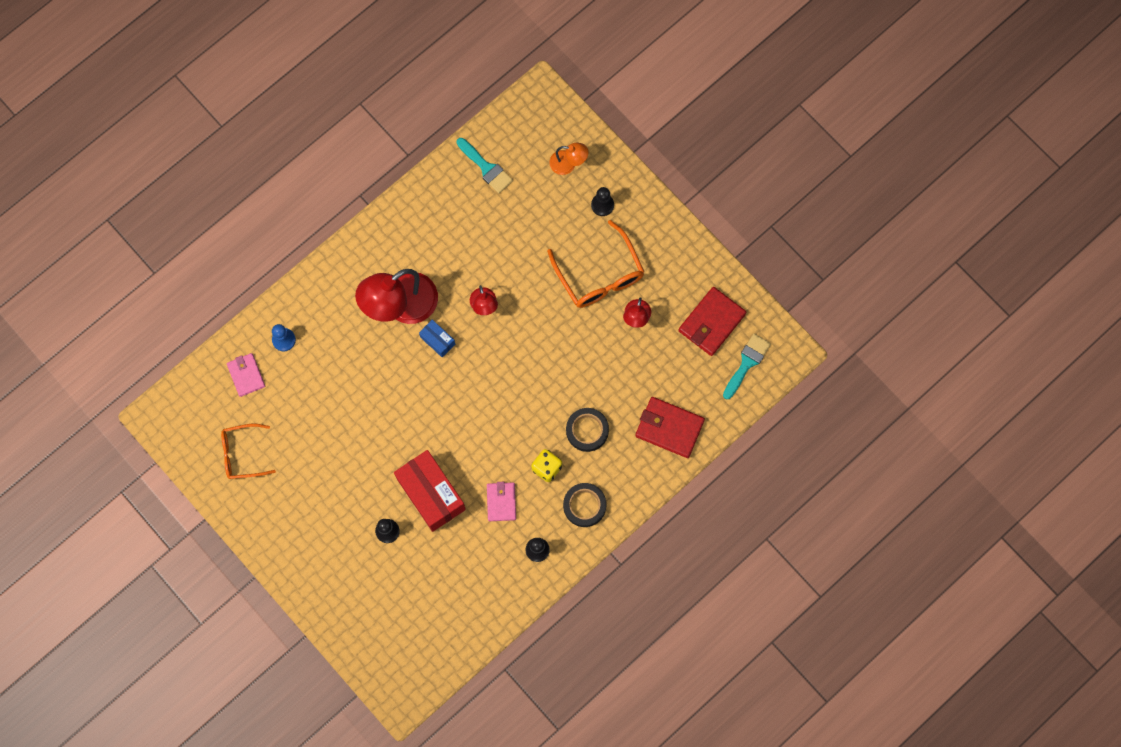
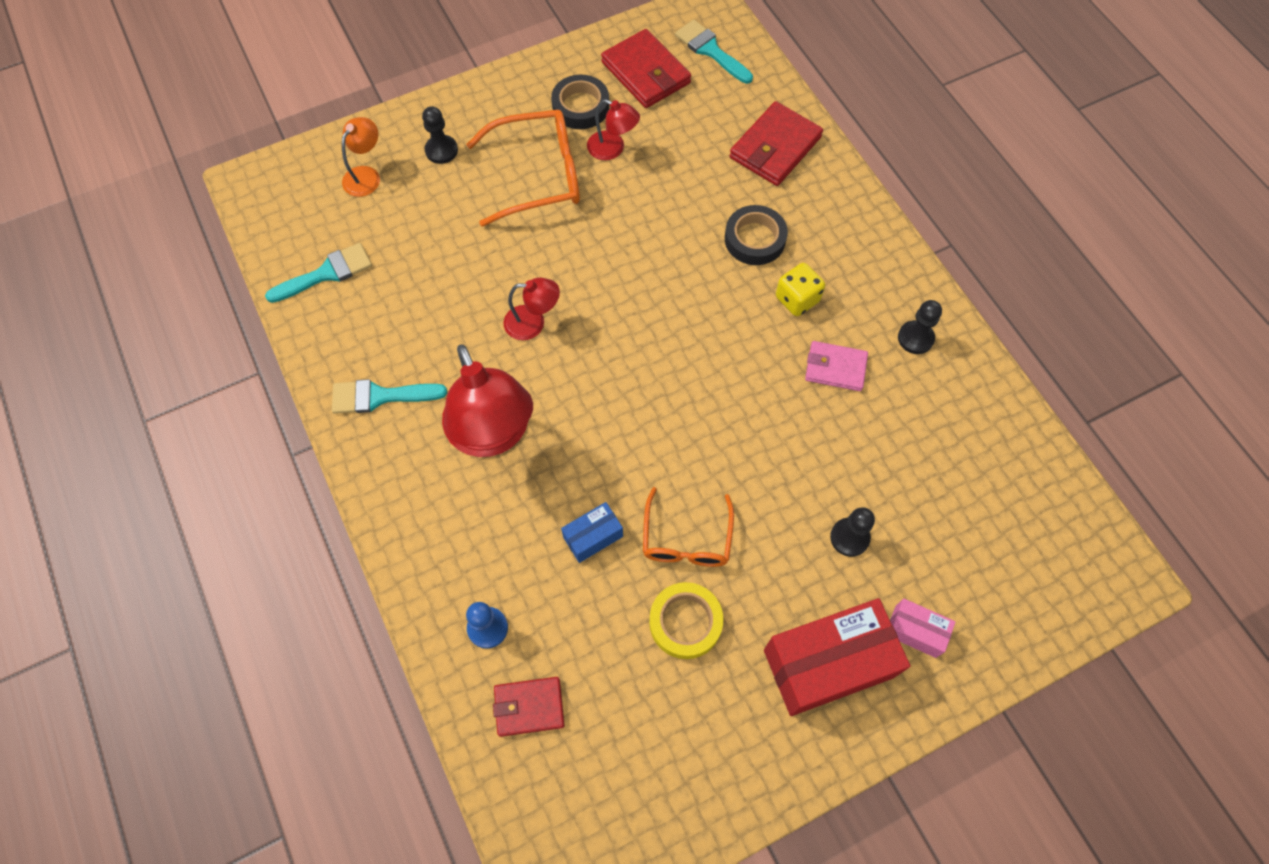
camera: 75 degrees left, 10 degrees down
(242, 454) = (667, 747): orange glasses -> orange glasses (686, 539)
(246, 375) = (529, 707): pink wallet -> red wallet
(313, 447) = (685, 622): none -> yellow tape
(339, 578) = (915, 631): none -> pink box
(409, 231) = (380, 396): none -> turquoise brush
(431, 494) = (803, 460): red box -> red box (828, 664)
(437, 340) = (565, 396): blue box -> blue box (593, 537)
(584, 505) = (862, 266): black tape -> black tape (580, 106)

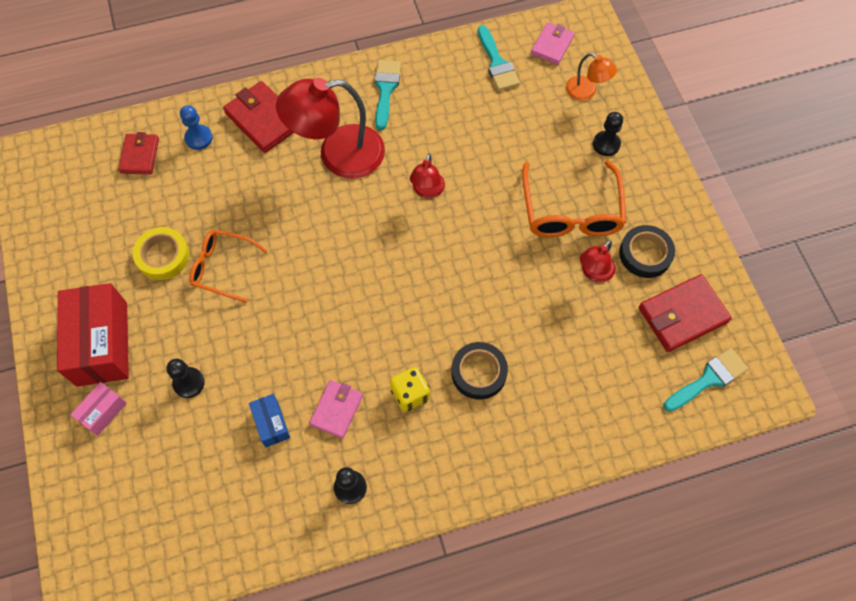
camera: 100 degrees right, 0 degrees up
(295, 217) = (552, 45): none -> pink wallet
(593, 537) = (242, 207): blue box -> blue box (271, 423)
(775, 147) = (580, 413): red wallet -> red wallet (264, 119)

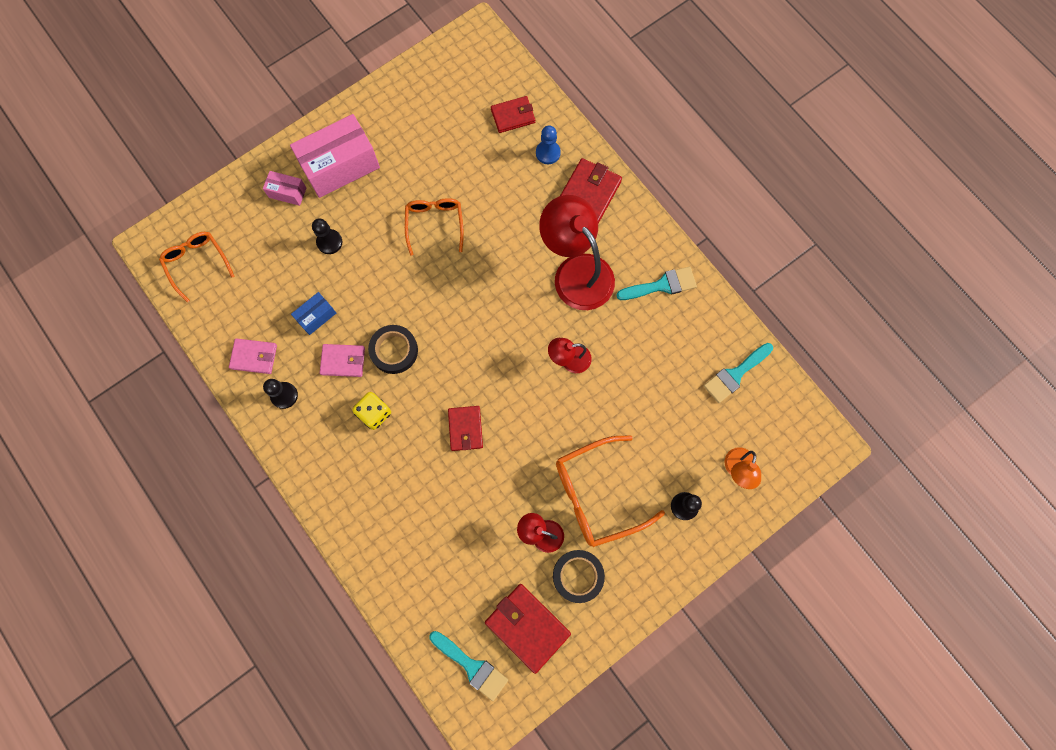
camera: 70 degrees right, 10 degrees up
(102, 343) = (340, 166): red box -> pink box
(138, 547) = (197, 263): none -> orange glasses
(163, 256) = (429, 175): yellow tape -> none
(461, 308) = (465, 429): none -> red wallet
(479, 372) = (411, 463): black tape -> black tape (394, 350)
(552, 45) = (779, 420): pink wallet -> pink wallet (254, 357)

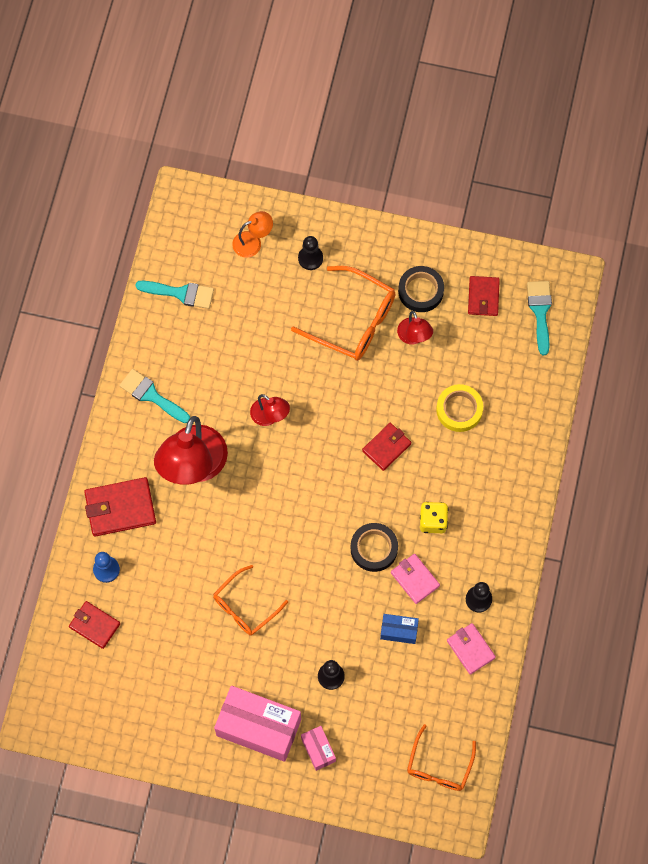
camera: 130 degrees left, 5 degrees down
(446, 515) = (459, 410): none -> yellow tape
(527, 627) = (483, 297): red wallet -> red wallet, size x0.64

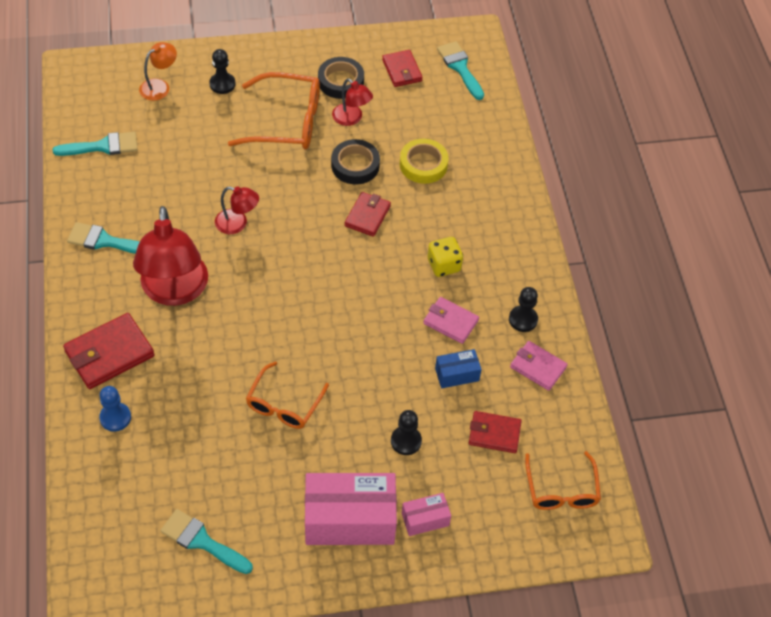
camera: 25 degrees left, 15 degrees down
(94, 625) = (122, 478): red wallet -> red wallet (494, 433)
(137, 702) = (201, 541): none -> turquoise brush
(318, 750) = (425, 519): pink box -> pink box turned 60 degrees counterclockwise
(374, 548) = (396, 307): black tape -> black tape (355, 165)

